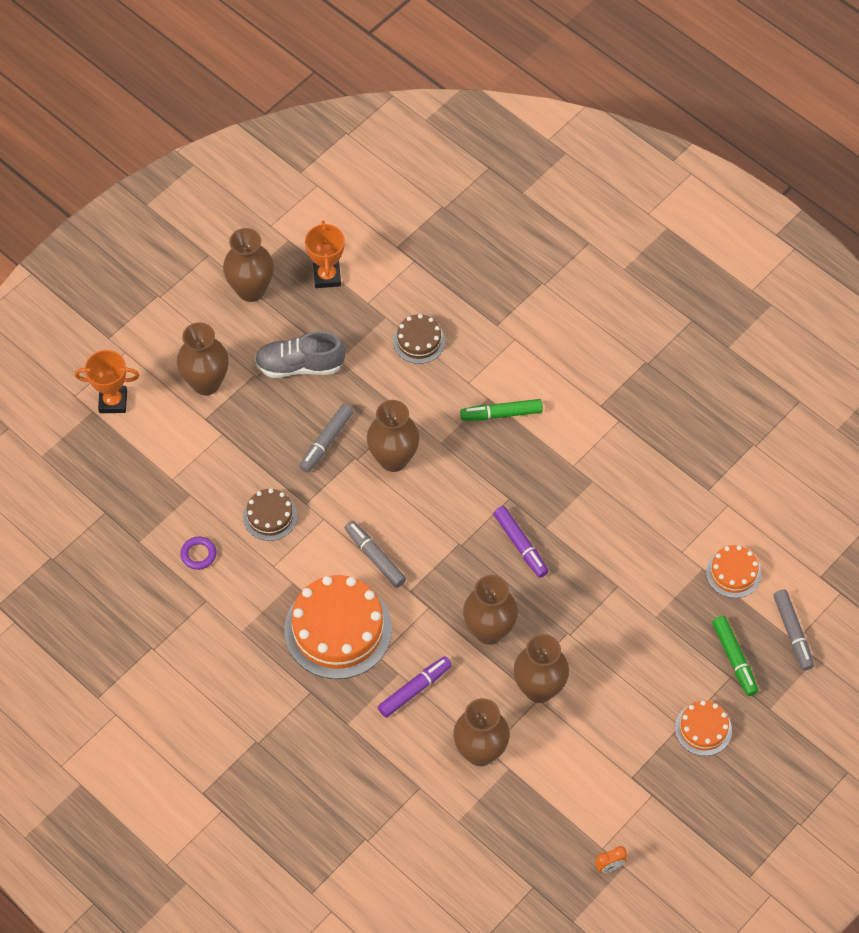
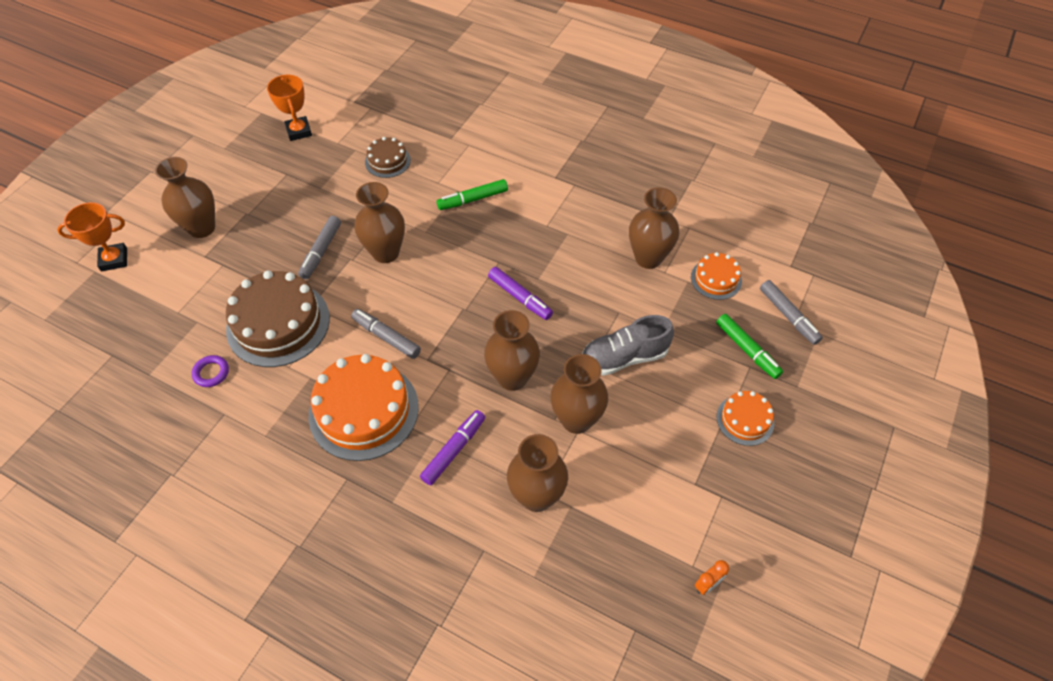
camera: 15 degrees left, 5 degrees down
(251, 290) = (234, 152): brown vase -> brown vase (648, 258)
(270, 516) = (278, 323): brown cake -> brown cake, size x1.93
(299, 365) = (286, 198): grey shoe -> grey shoe (624, 357)

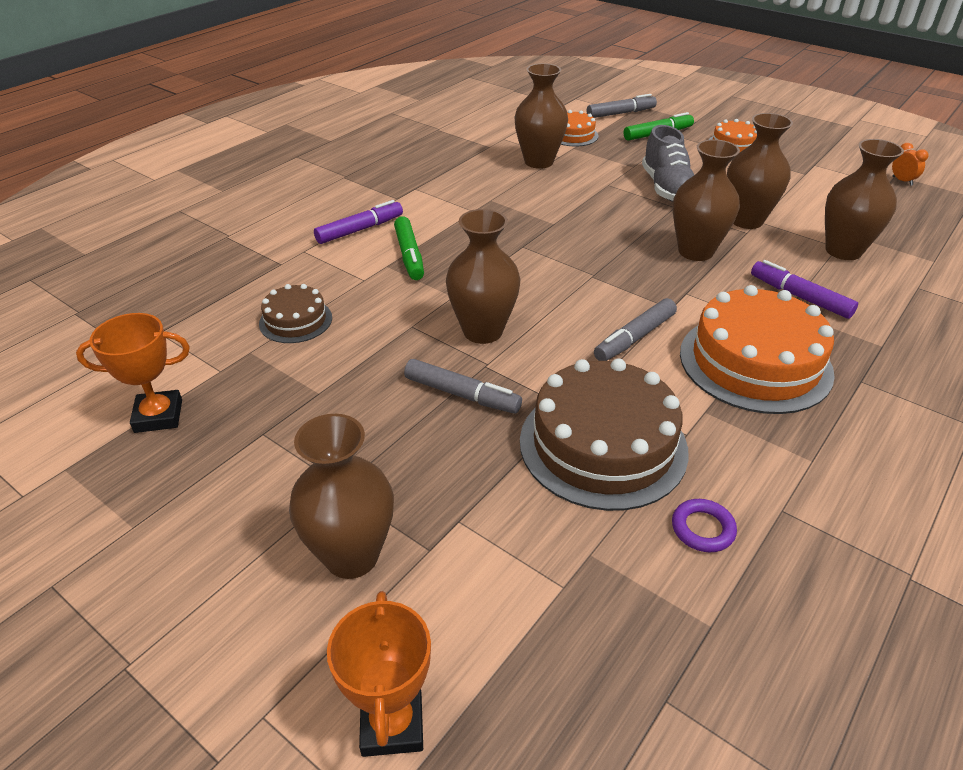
camera: 80 degrees left, 15 degrees down
(520, 297) = (580, 237): purple marker -> purple marker (360, 230)

